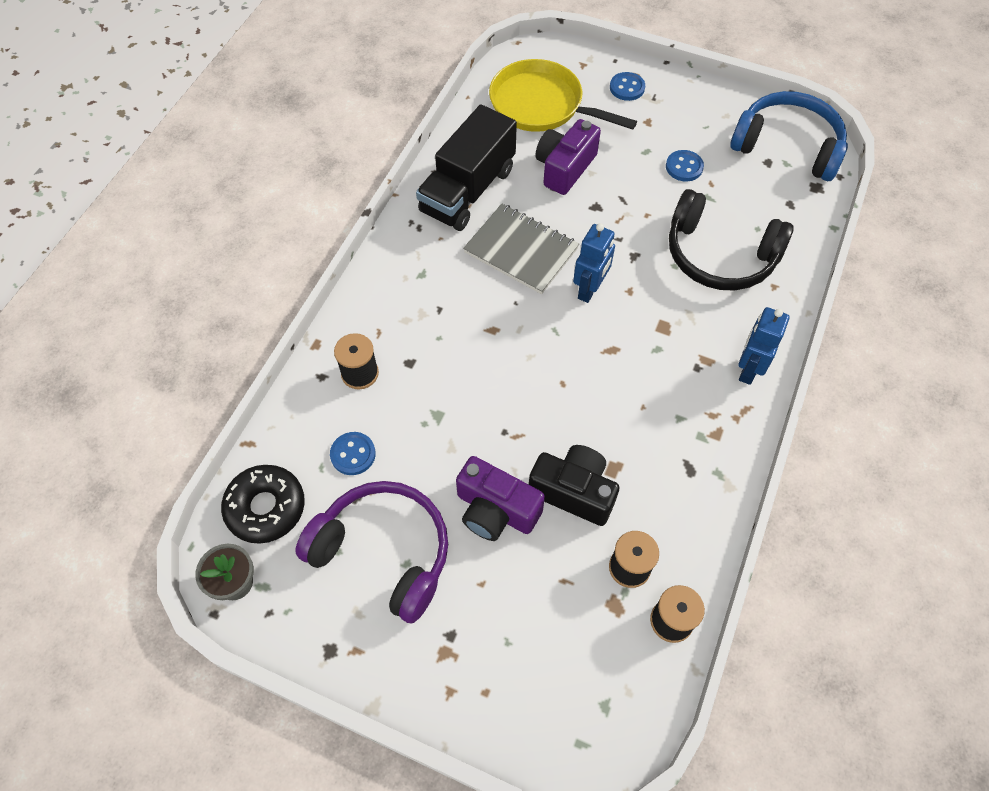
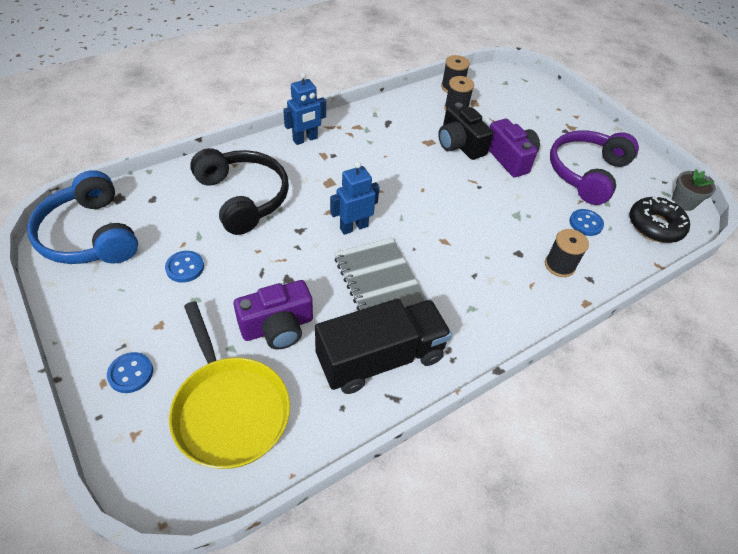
camera: 150 degrees left, 10 degrees down
(384, 552) = (586, 173): purple headphones -> purple headphones turned 60 degrees clockwise

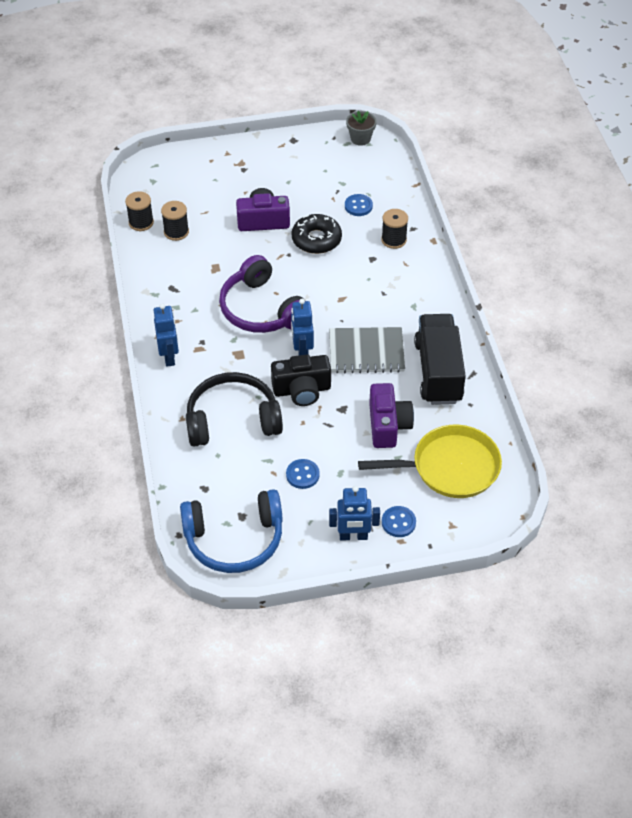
camera: 65 degrees left, 0 degrees up
(104, 333) = (353, 536): none -> blue robot
(460, 144) = (229, 247): black camera -> black camera (302, 390)
(586, 173) = (303, 180): purple headphones -> purple headphones (261, 309)
(655, 226) = (377, 167): black donut -> black donut (316, 239)

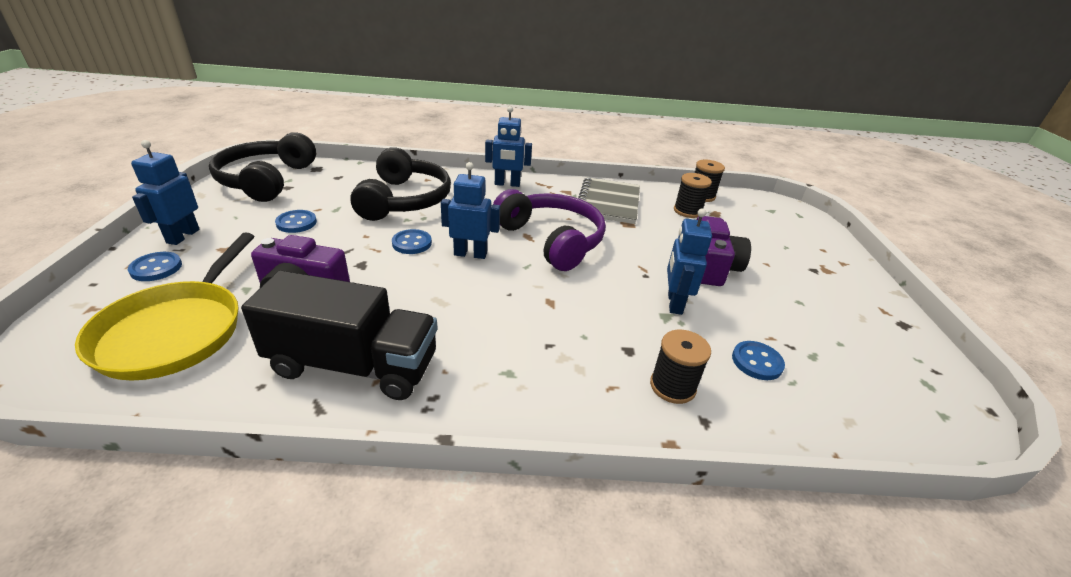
camera: 100 degrees right, 15 degrees down
(234, 539) = (266, 180): blue headphones -> black headphones
(261, 309) = (551, 240): purple headphones -> purple headphones turned 75 degrees clockwise
(302, 390) = (412, 243): black camera -> blue button
(316, 239) = (674, 303): black donut -> blue robot
(360, 139) = (953, 406): grey flower pot -> none
(366, 352) = (440, 302): grey notebook -> grey notebook (608, 202)

